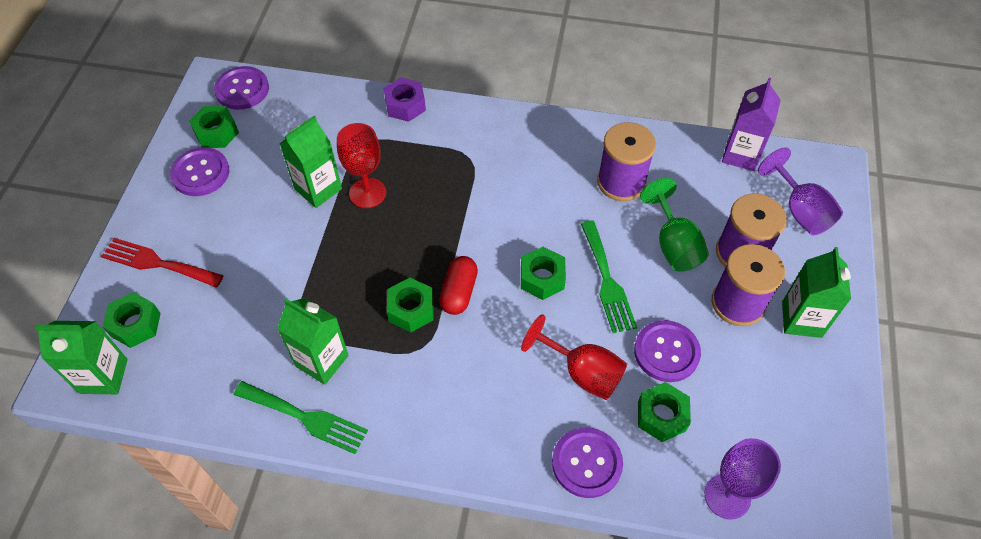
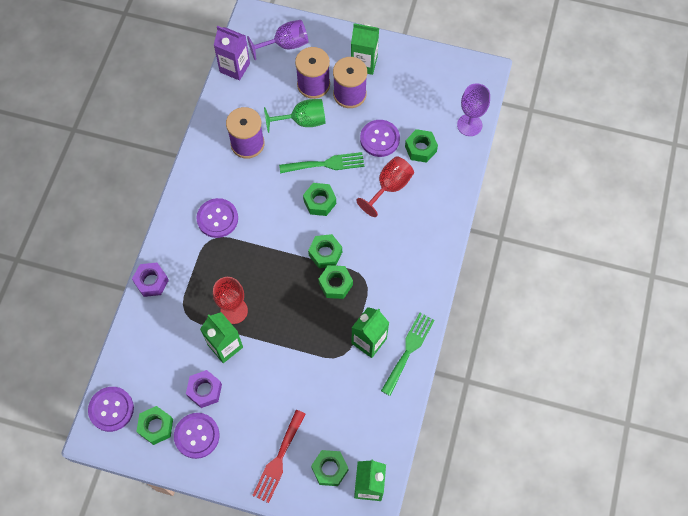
camera: 85 degrees left, 10 degrees up
(259, 174) = (205, 390): none -> purple nut
(459, 292) = (325, 253): red capsule -> green nut
(586, 463) = (447, 192): purple button -> purple button (217, 218)

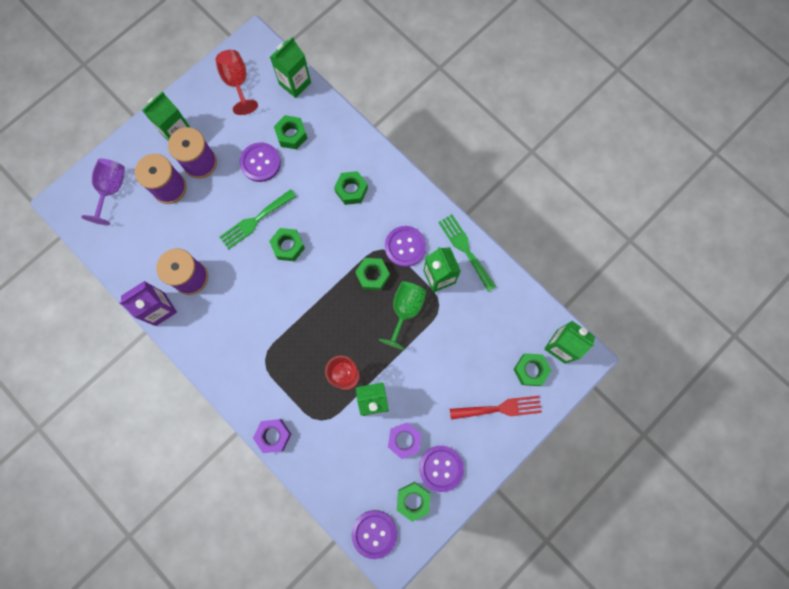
camera: 60 degrees left, 10 degrees up
(217, 218) = (248, 344): purple button -> purple button (405, 247)
(235, 67) = (104, 247): purple carton -> purple carton (160, 309)
(278, 460) = (500, 408): red fork -> red fork turned 60 degrees counterclockwise
(302, 121) = (200, 217): green goblet -> green goblet (405, 310)
(325, 253) = (339, 268): green nut -> green nut (351, 190)
(326, 164) = (255, 221): green fork -> green fork turned 150 degrees counterclockwise
(389, 187) = (311, 180): red goblet -> red goblet (237, 83)
(469, 125) = (295, 83): purple goblet -> green carton

